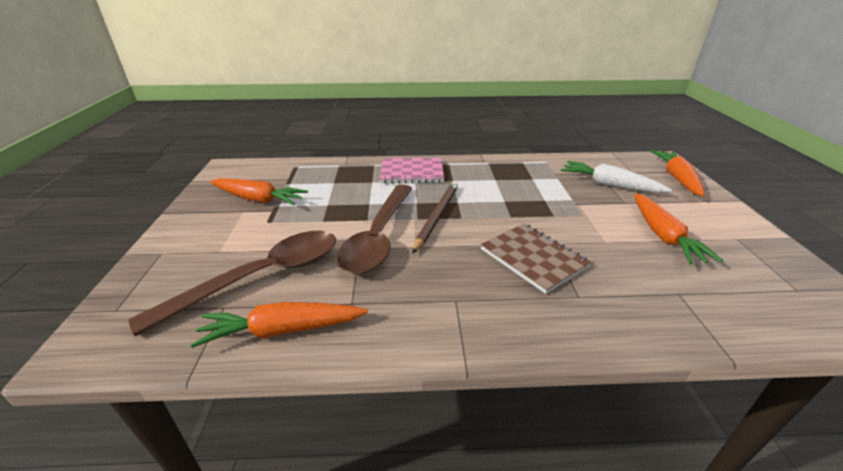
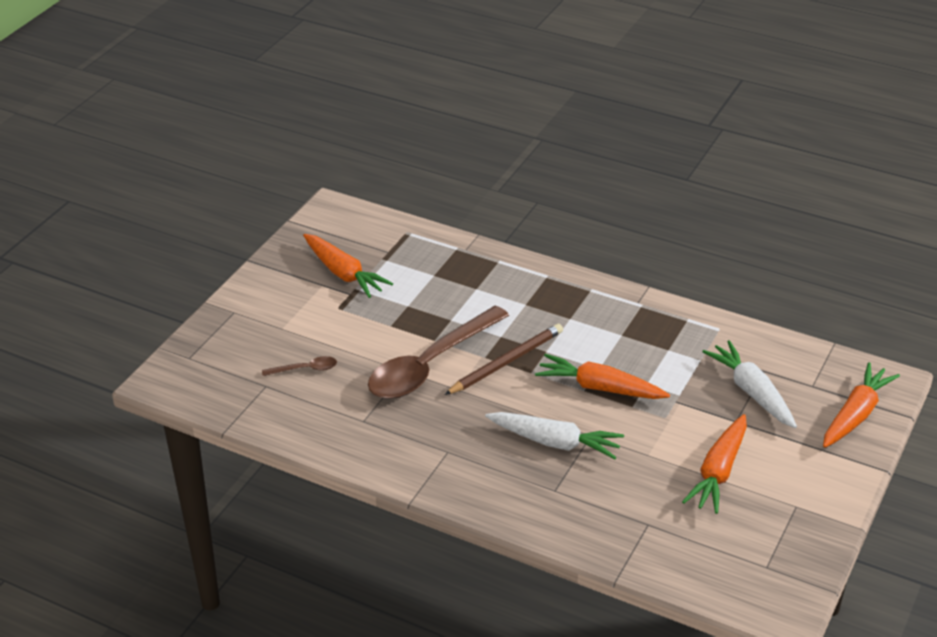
camera: 30 degrees right, 5 degrees up
(261, 277) = (305, 369): brown spoon -> brown spoon, size x0.40
(283, 330) = (300, 422): orange carrot -> orange carrot (600, 388)
(412, 172) = (533, 289): pink notebook -> none
(533, 258) = (555, 442): brown notebook -> white carrot

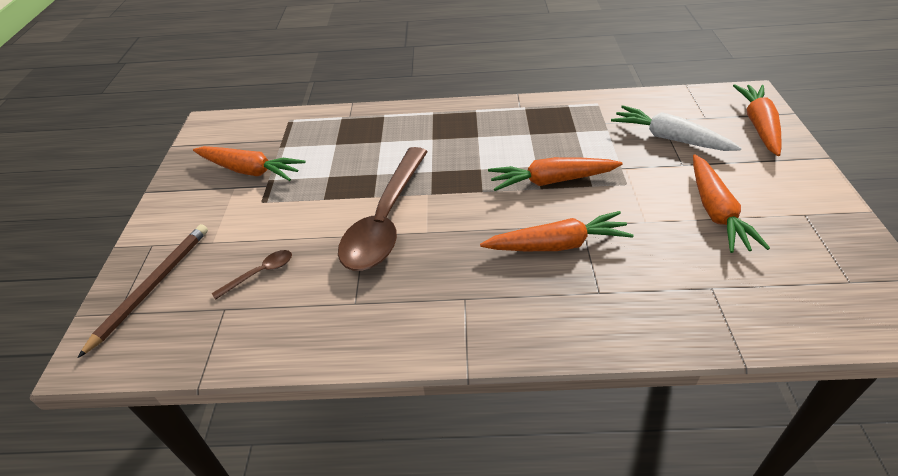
camera: 25 degrees left, 5 degrees up
(506, 362) = (454, 190): brown pencil -> brown pencil (152, 286)
(555, 442) = (557, 245): white carrot -> orange carrot

